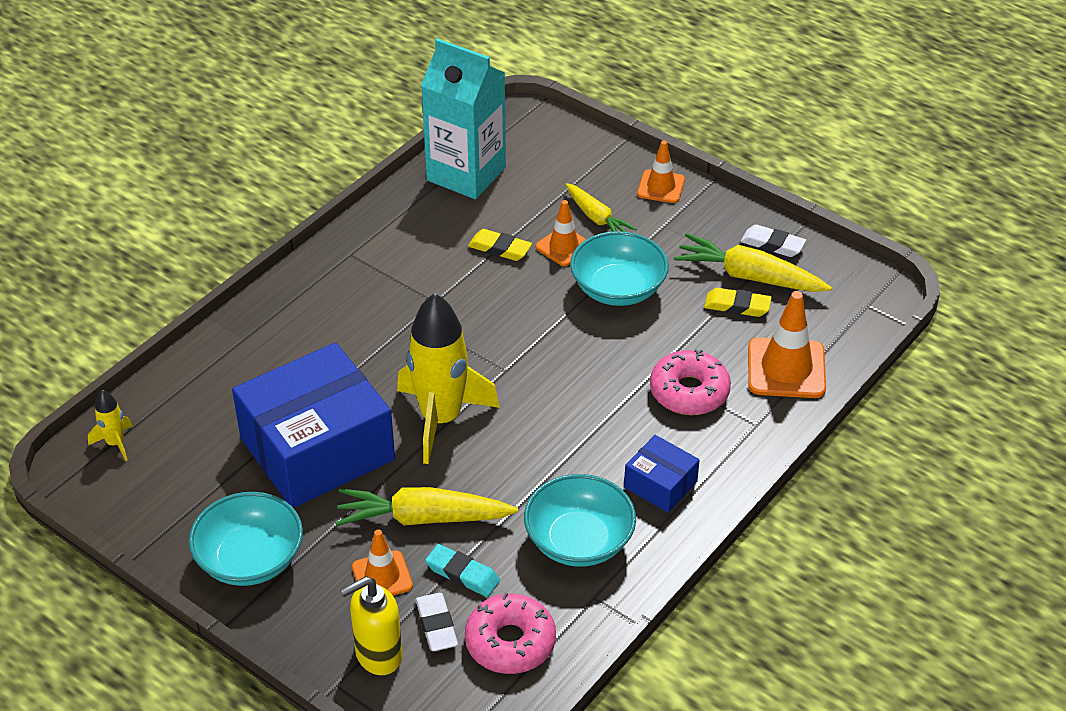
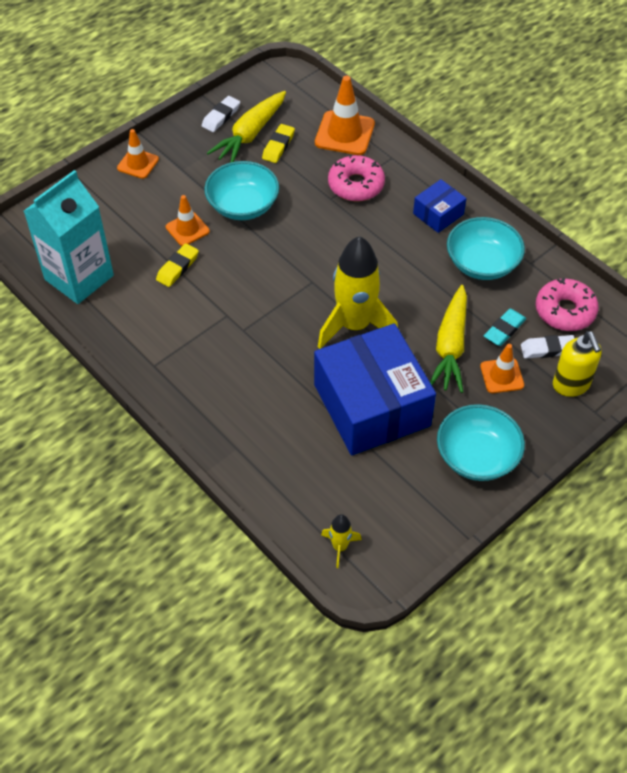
camera: 80 degrees left, 10 degrees up
(597, 218) = (161, 205): yellow carrot -> none

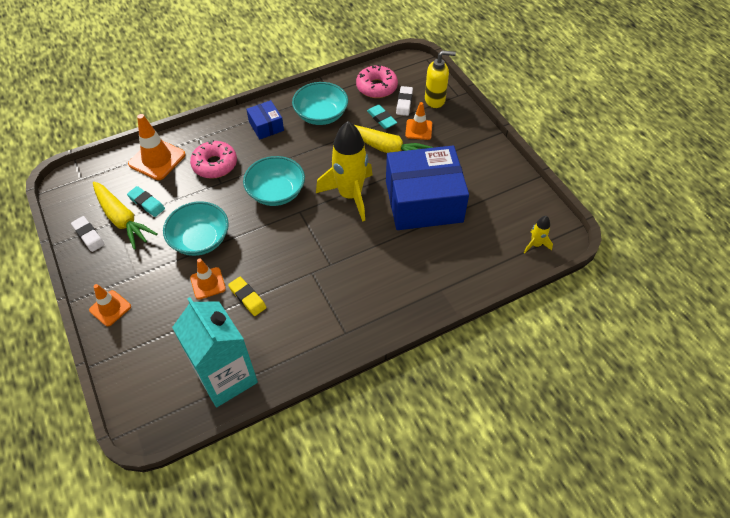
camera: 75 degrees left, 0 degrees up
(278, 146) = (146, 203): yellow eraser -> turquoise eraser
(477, 456) = (478, 157): turquoise bowl -> turquoise bowl (276, 192)

